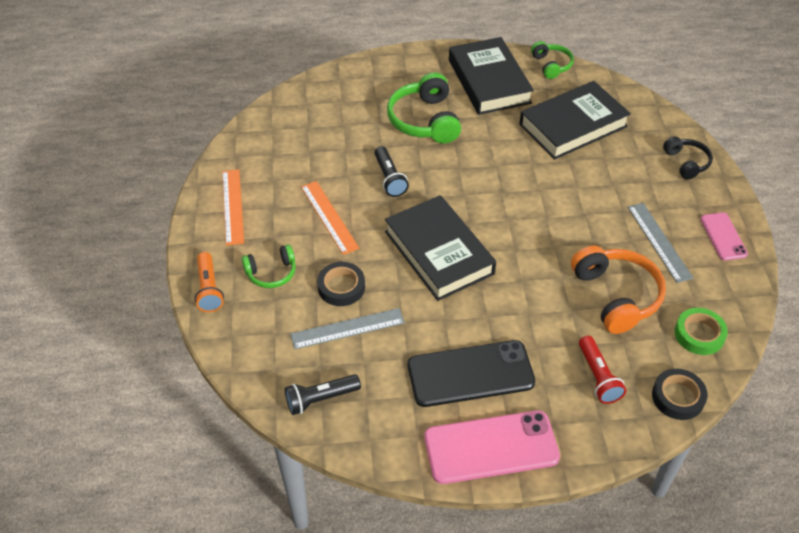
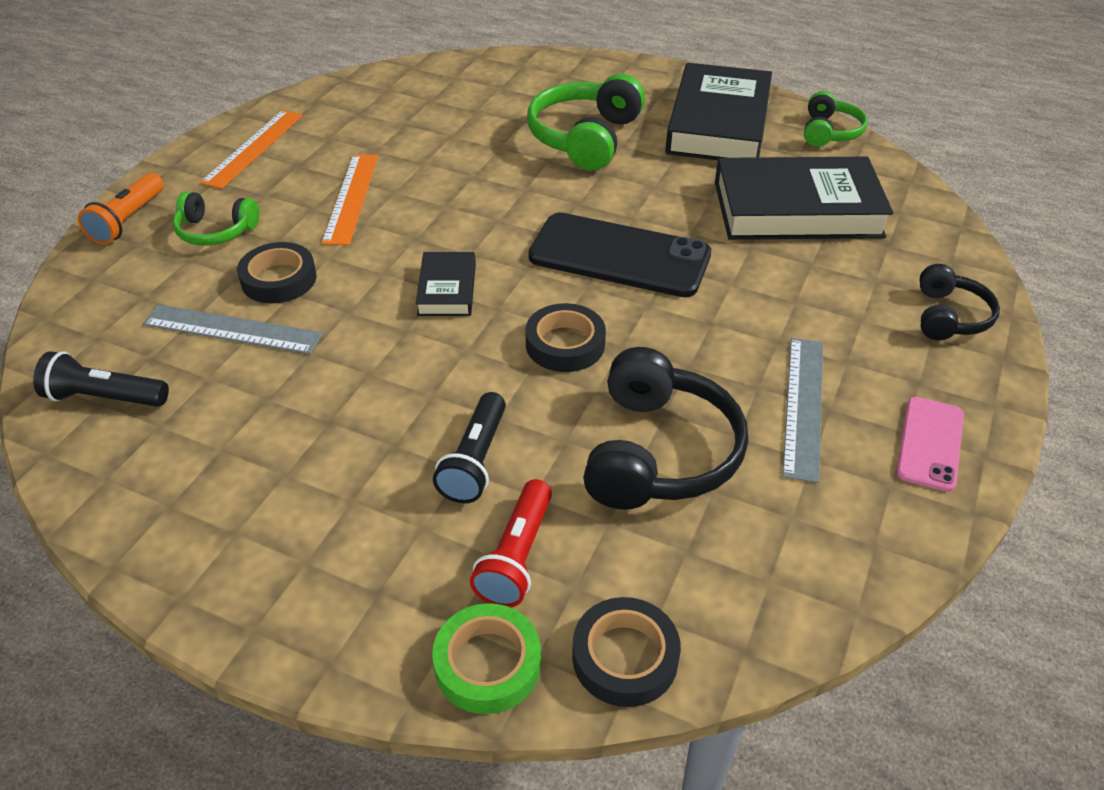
camera: 30 degrees right, 5 degrees down
(389, 178) = (472, 183): black flashlight -> black flashlight (475, 460)
(438, 252) = (447, 289): black book -> black book, size x0.48
(470, 374) = (328, 459): black phone -> black phone (619, 256)
(491, 447) = (250, 577): pink phone -> none
(526, 258) = (565, 344): none -> black tape
(616, 296) = (659, 452): orange headphones -> black headphones
(699, 334) = (754, 574): green tape -> green tape (487, 664)

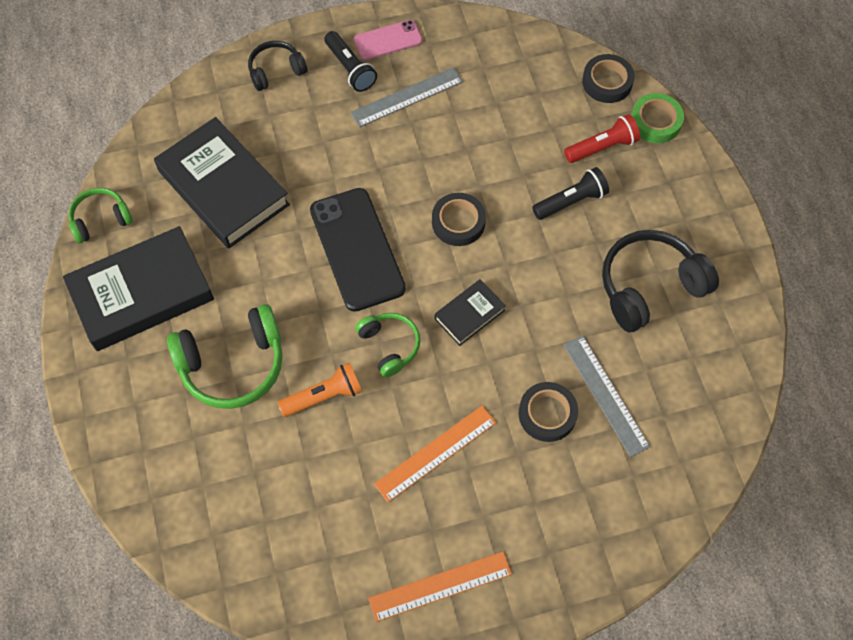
camera: 130 degrees left, 20 degrees up
(105, 397) = (706, 404): black flashlight -> black flashlight (350, 68)
(128, 220) = (588, 574): orange flashlight -> orange flashlight (324, 396)
(216, 231) = (544, 502): green headphones -> green headphones (389, 346)
(659, 452) = (493, 134): black headphones -> black headphones (649, 286)

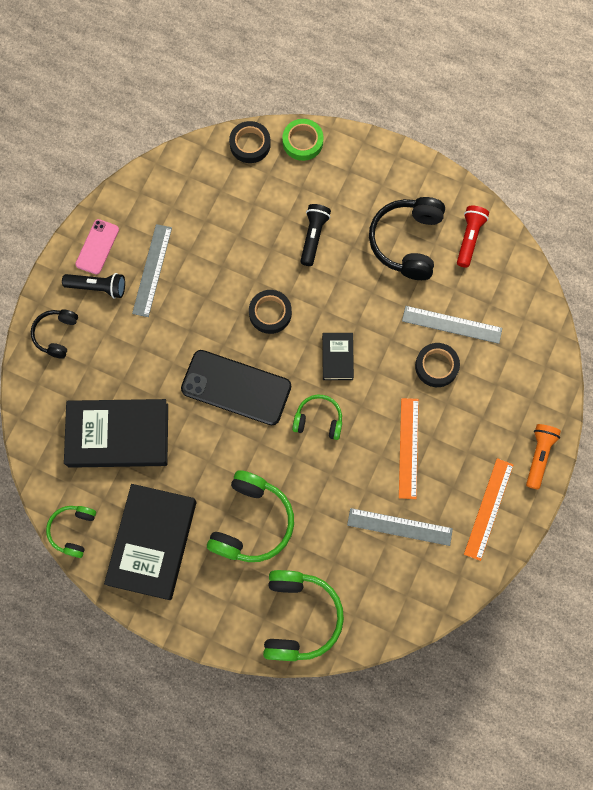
camera: 50 degrees left, 10 degrees up
(170, 482) = (299, 617): none -> green headphones
(324, 396) = (319, 484): orange flashlight -> orange flashlight (539, 456)
(344, 509) = (399, 527): none -> grey ruler
(602, 147) = (293, 187): red flashlight -> red flashlight (469, 238)

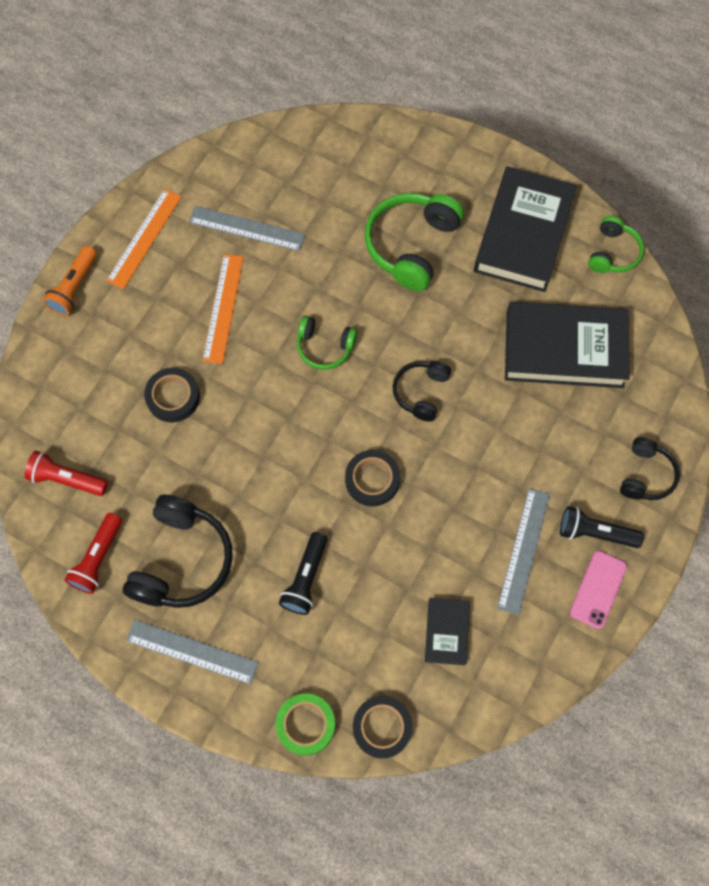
camera: 175 degrees left, 5 degrees down
(236, 387) = (421, 392): black phone -> black headphones
(299, 617) = (367, 153): green headphones -> none
(337, 357) = (293, 417): black book -> black book (446, 632)
(452, 325) = (144, 446): grey ruler -> grey ruler (192, 651)
(506, 294) = (67, 479): none -> red flashlight

